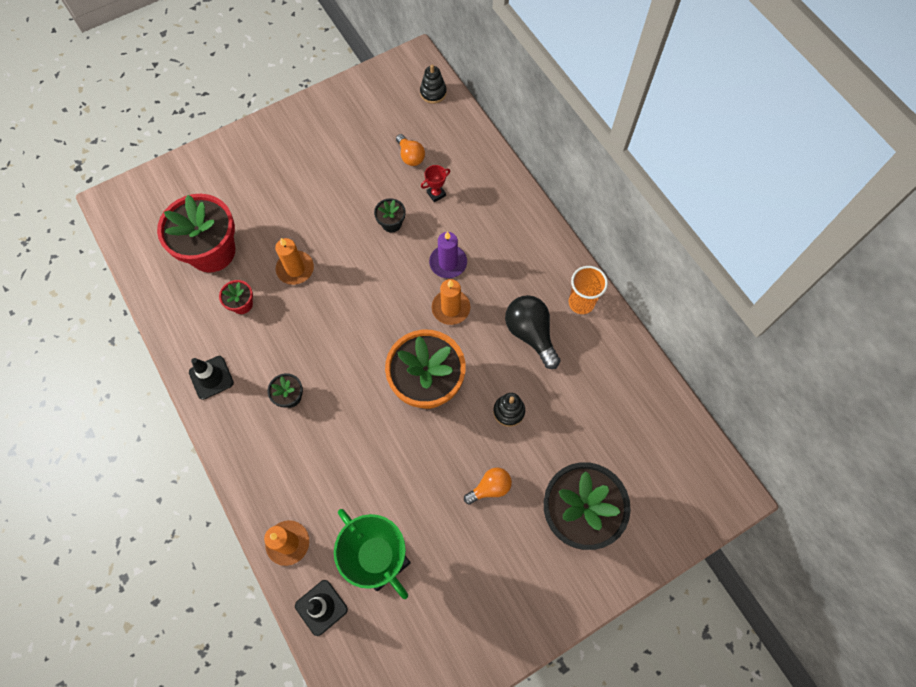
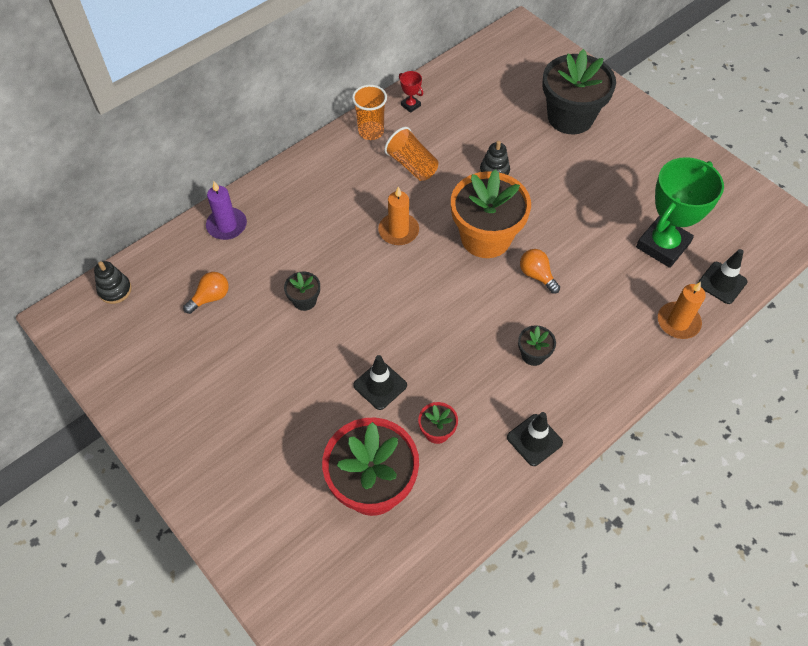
camera: 100 degrees left, 10 degrees down
(295, 269) = (380, 385): orange candle -> black traffic cone
(436, 194) = (260, 265): red trophy -> red trophy (410, 105)
(448, 263) = (346, 241): purple candle -> purple candle (227, 225)
(490, 488) = (569, 176): orange light bulb -> orange light bulb (537, 275)
(530, 334) = (412, 165): black light bulb -> orange cup

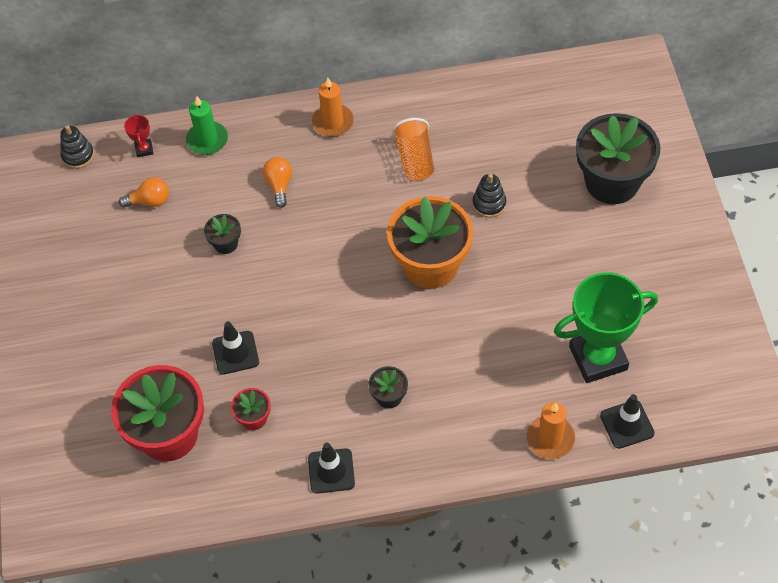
camera: 35 degrees right, 0 degrees up
(227, 225) = (207, 140): purple candle -> green candle
(371, 132) = (401, 107): orange cup -> none
(398, 231) = (354, 219): orange candle -> orange candle (333, 122)
(410, 105) = (459, 96): red trophy -> red trophy (144, 149)
(537, 275) = (450, 325): orange light bulb -> orange light bulb (279, 185)

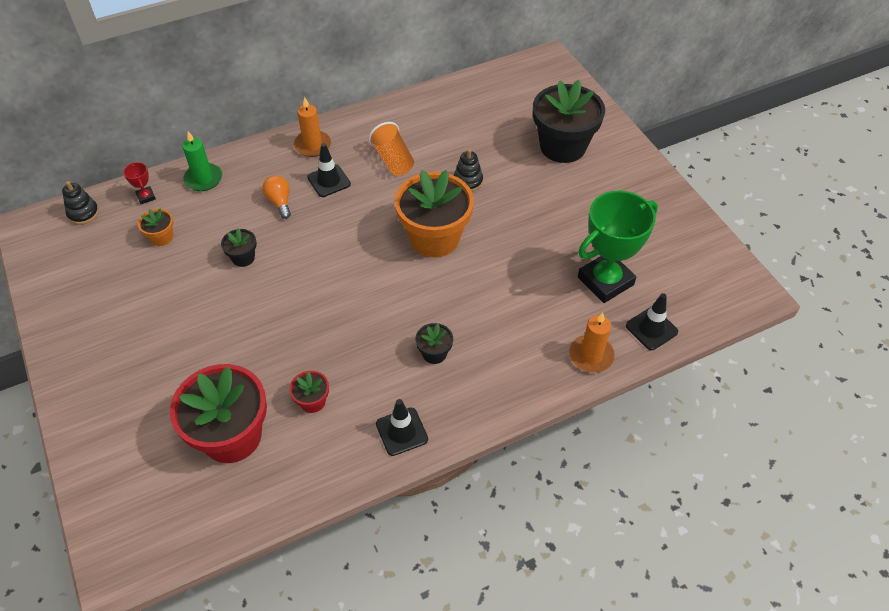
camera: 20 degrees left, 5 degrees down
(150, 201) = (162, 237): orange light bulb -> orange flower pot
(235, 353) = (278, 347): black traffic cone -> black traffic cone (329, 181)

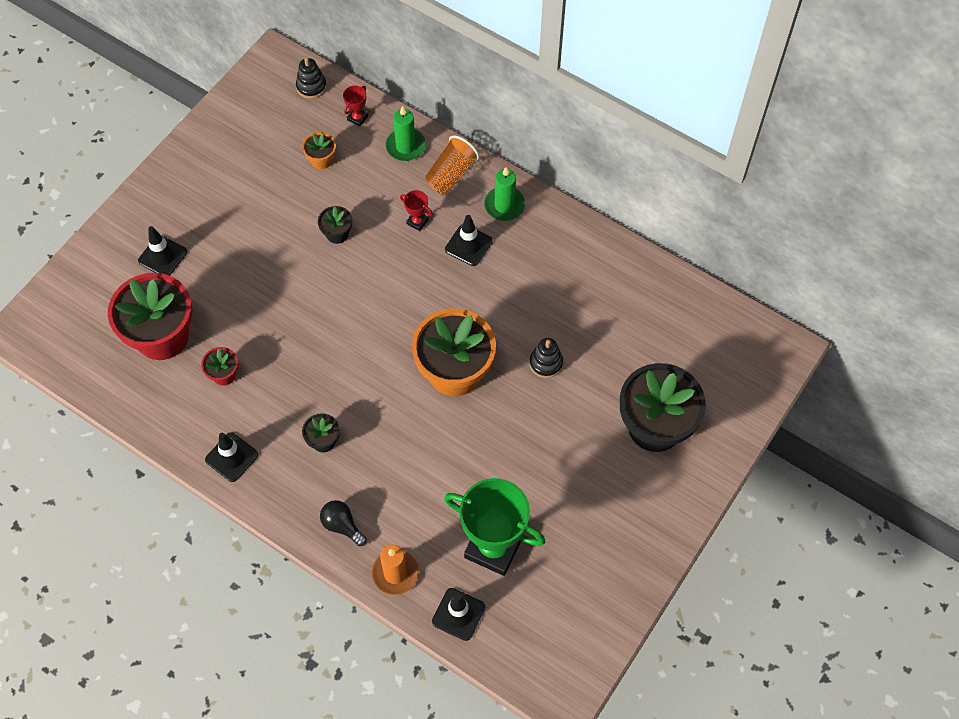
camera: 60 degrees right, 10 degrees up
(146, 399) = (162, 256): none -> black traffic cone
(279, 202) = (417, 222): orange light bulb -> red trophy
(313, 145) = (504, 205): orange candle -> green candle
(393, 160) = (531, 283): orange cup -> orange cup (451, 174)
(524, 374) = (342, 525): none -> black light bulb

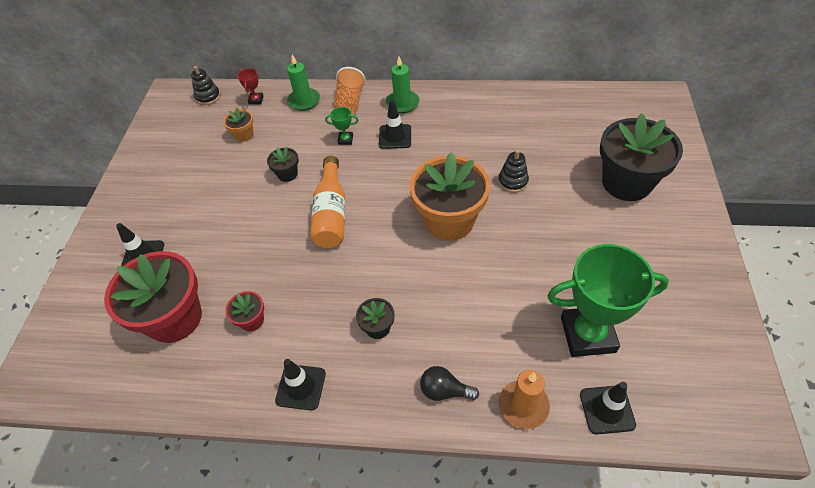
camera: 25 degrees left, 10 degrees down
(352, 303) = (331, 214): none -> orange bottle
(417, 222) = (345, 140): red trophy -> green trophy

